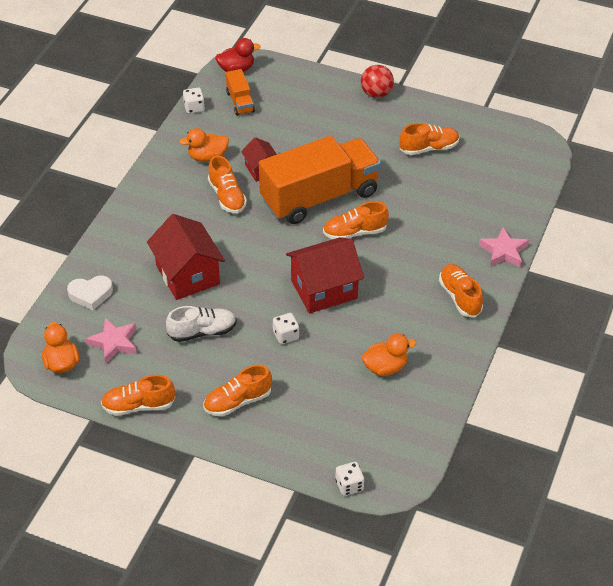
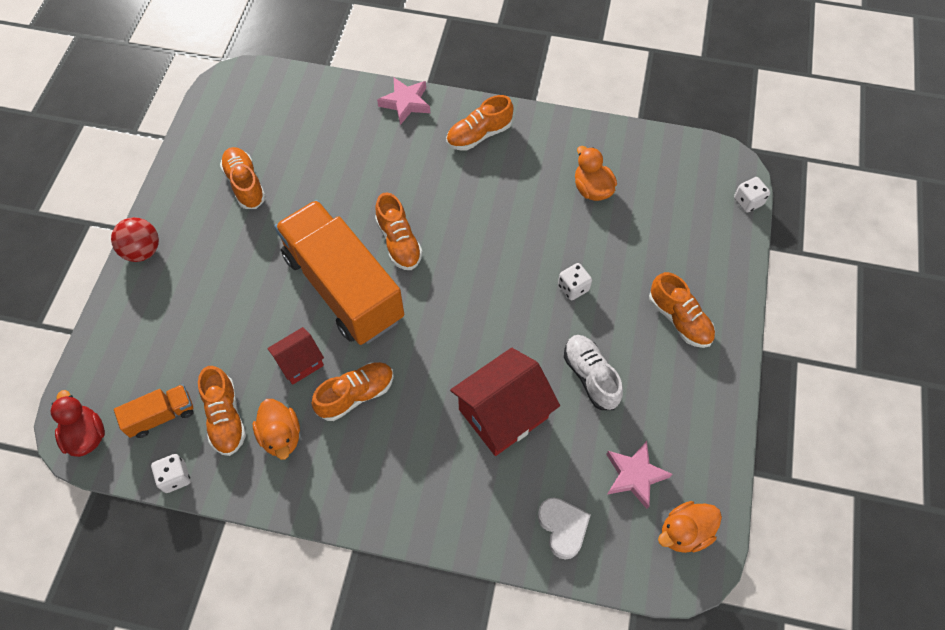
camera: 100 degrees left, 15 degrees up
(138, 406) = (719, 422): orange shoe -> orange shoe (226, 417)
(324, 289) = (495, 260): red house -> none

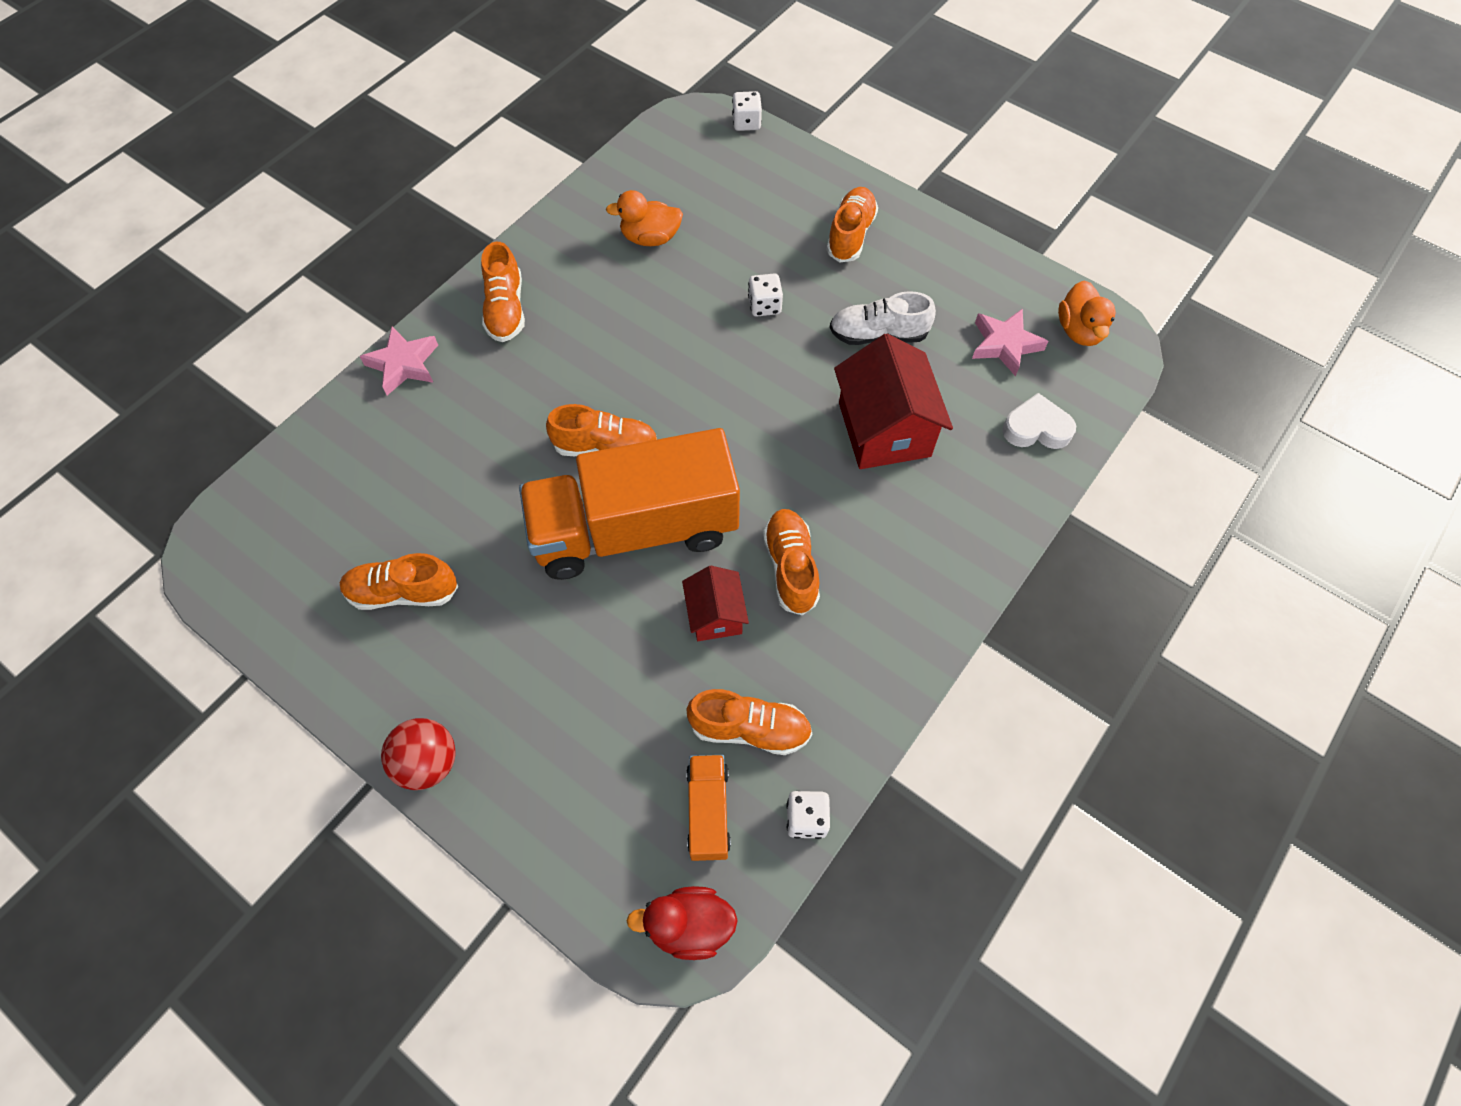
camera: 65 degrees left, 0 degrees up
(281, 436) = (806, 670): orange duck -> none
(679, 319) = (850, 235): orange shoe -> orange shoe turned 60 degrees counterclockwise

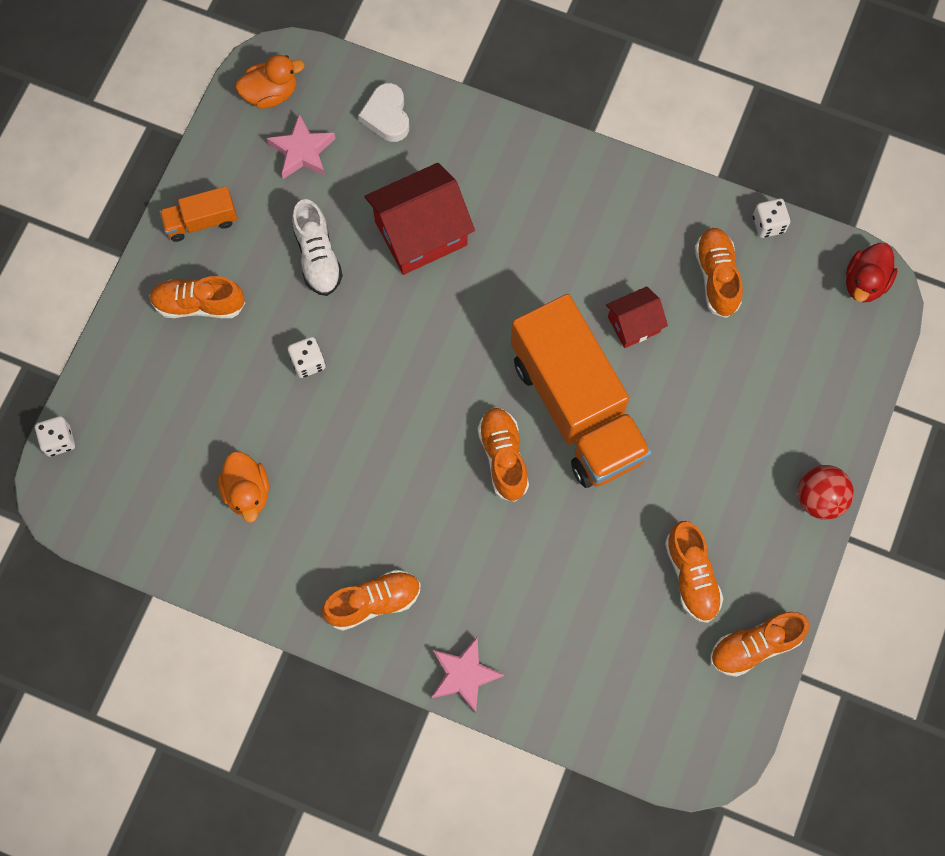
camera: 105 degrees left, 10 degrees up
(689, 925) = (865, 282): red duck -> red duck turned 45 degrees clockwise
(708, 811) = (786, 290): orange truck -> orange truck (201, 221)
(790, 567) = (575, 278): orange shoe -> orange shoe (754, 646)

